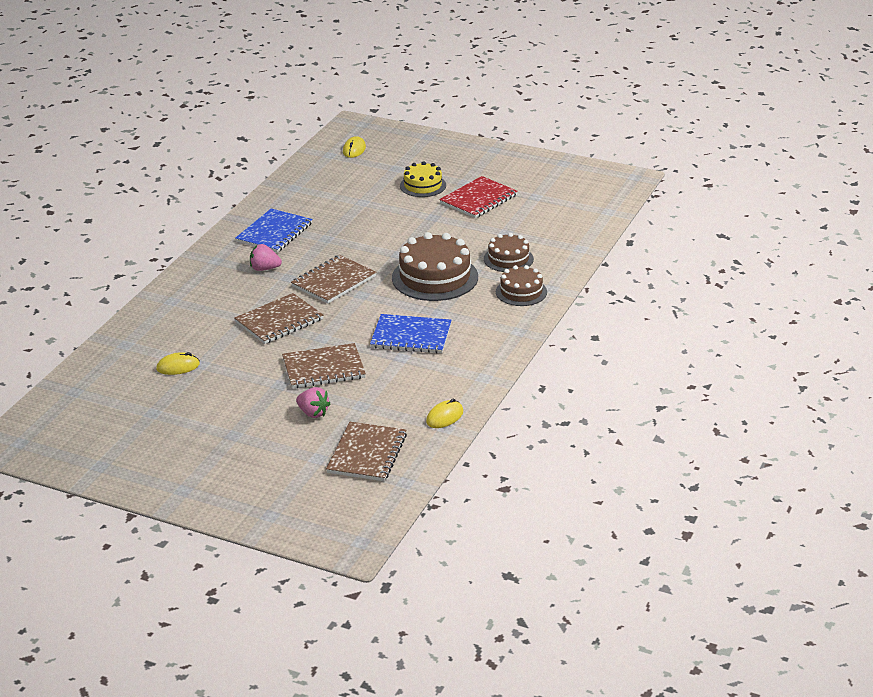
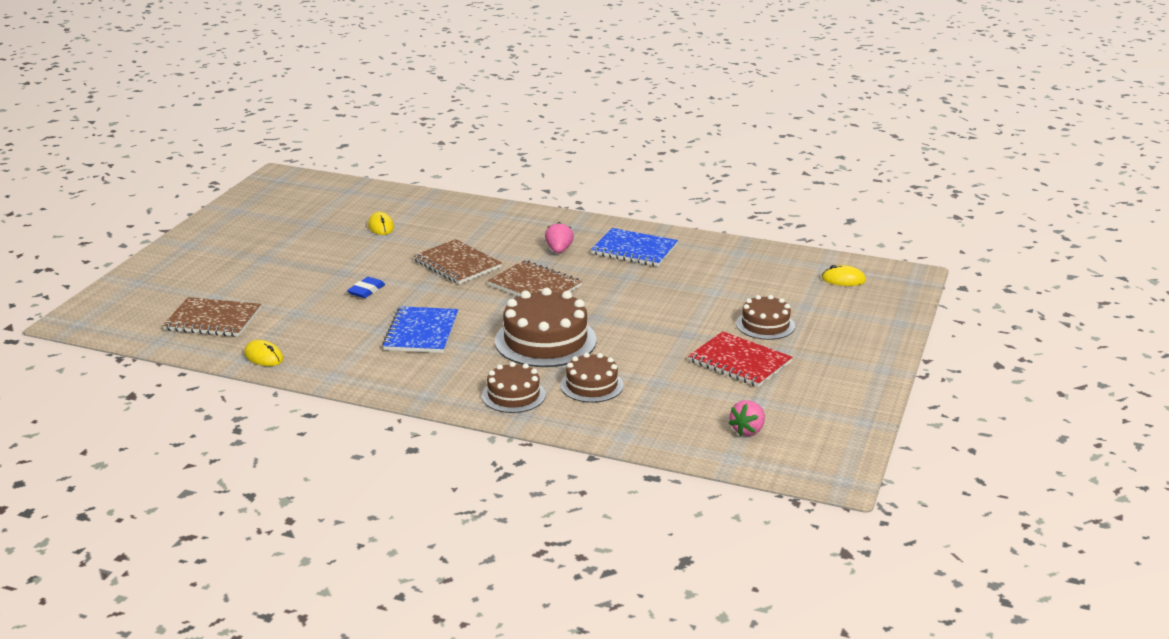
camera: 85 degrees right, 5 degrees down
(313, 413) = (289, 290): pink strawberry -> pink strawberry (748, 430)
(323, 368) = (366, 291): brown notebook -> blue eraser
(423, 185) = (765, 325): yellow cake -> brown cake

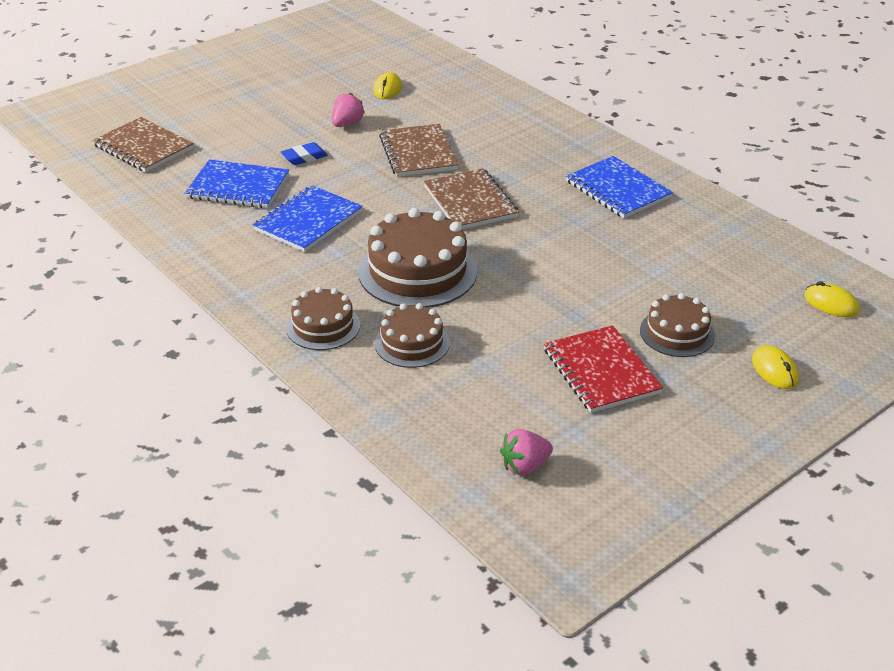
camera: 30 degrees right, 10 degrees up
(263, 356) = (145, 201): yellow mouse -> yellow mouse (774, 370)
(334, 325) = (238, 186): none -> blue notebook
(559, 250) = (536, 166): pink strawberry -> pink strawberry (347, 124)

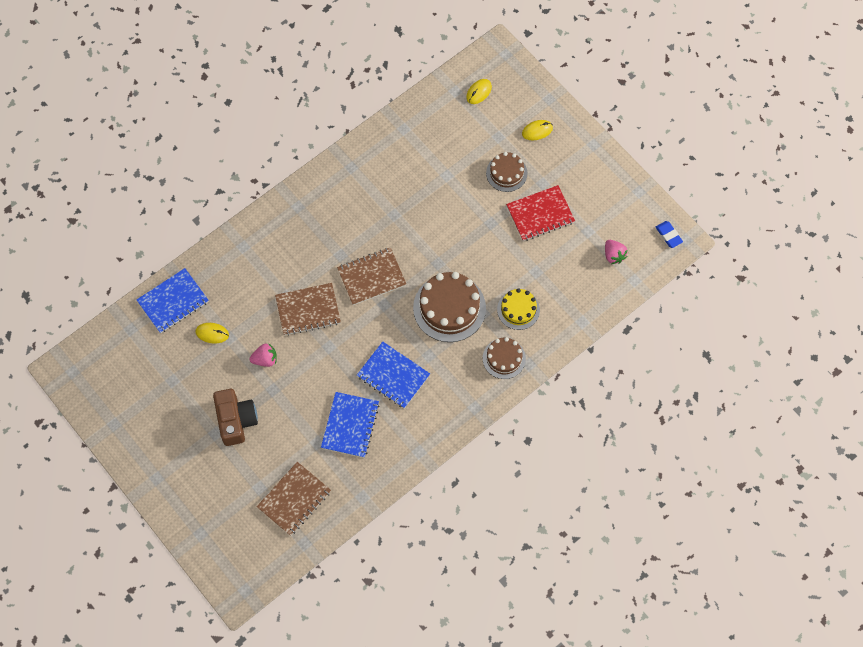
camera: 90 degrees left, 30 degrees up
(264, 106) = (236, 420): none -> brown camera
(304, 157) = (312, 385): blue eraser -> blue eraser (668, 235)
(347, 124) = (265, 359): pink strawberry -> pink strawberry turned 135 degrees clockwise
(412, 343) = (518, 309): brown cake -> yellow cake
(617, 189) = (358, 188): blue notebook -> blue notebook (173, 301)

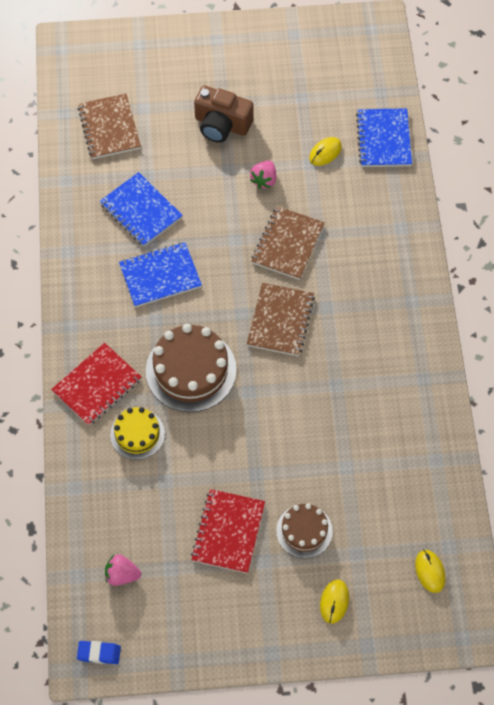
camera: 125 degrees right, 5 degrees down
(504, 358) = (97, 385): brown cake -> red notebook

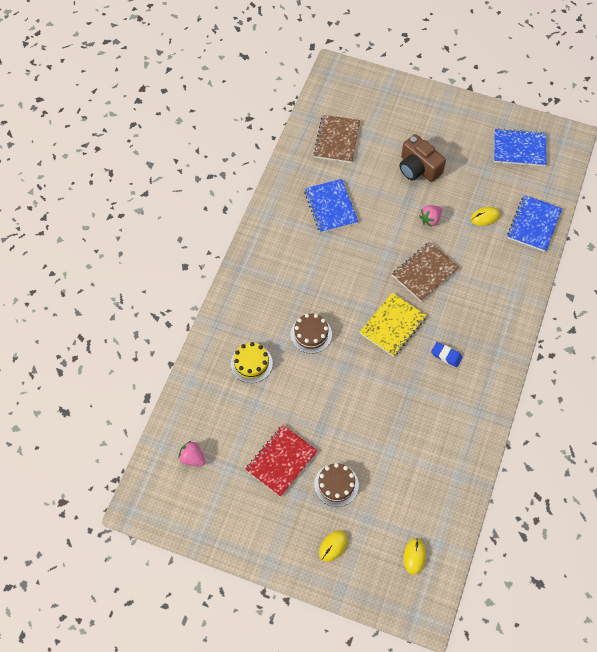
camera: 25 degrees right, 0 degrees up
(97, 385) = (240, 317): red notebook -> none
(99, 653) = (150, 506): blue eraser -> blue eraser (446, 355)
(160, 276) = (322, 258): blue notebook -> blue notebook (519, 149)
(191, 370) = (311, 334): brown cake -> brown cake, size x0.59
(280, 320) = (392, 325): brown notebook -> yellow notebook

